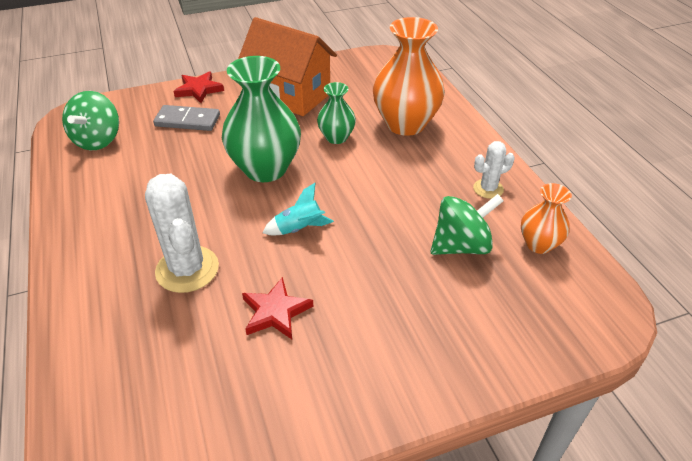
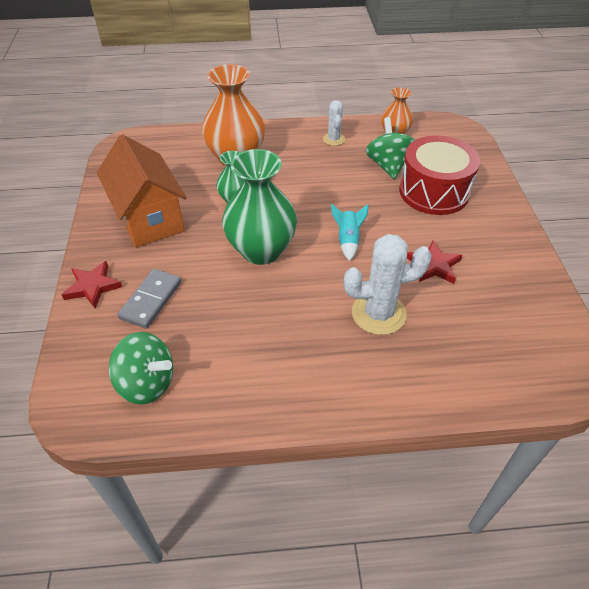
camera: 75 degrees left, 5 degrees up
(290, 95) = (149, 218): orange house -> orange house turned 75 degrees counterclockwise
(426, 300) = (434, 191): none -> red drum

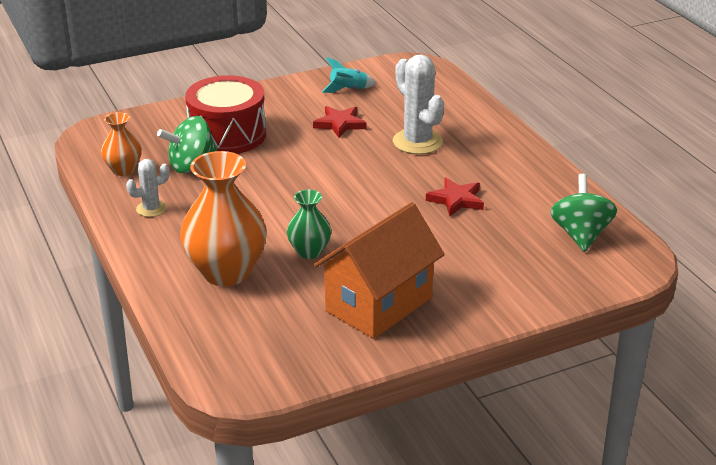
camera: 110 degrees left, 15 degrees down
(92, 286) = (506, 306): red star -> red star (456, 200)
(151, 300) = (494, 262): grey domino -> none
(261, 250) = (380, 215): green vase -> none
(348, 240) = (333, 170): turquoise rocket -> turquoise rocket (348, 89)

